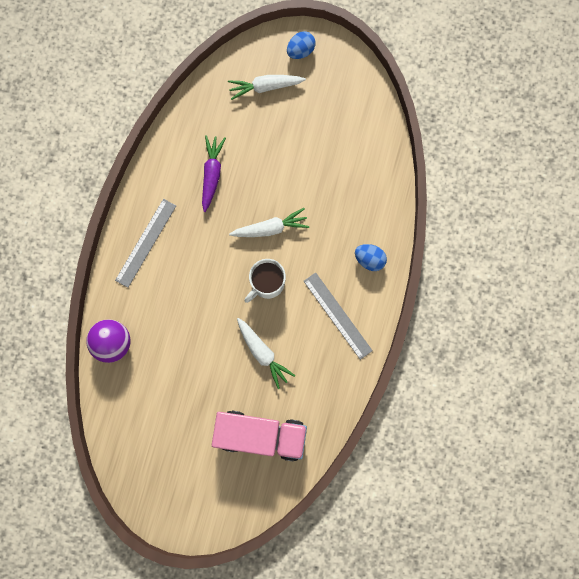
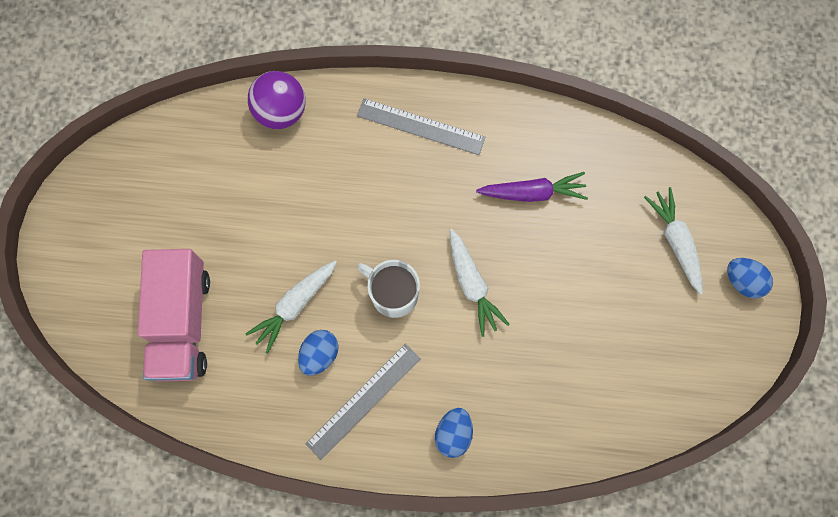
camera: 80 degrees right, 5 degrees down
(301, 341) = (319, 354): none -> blue egg

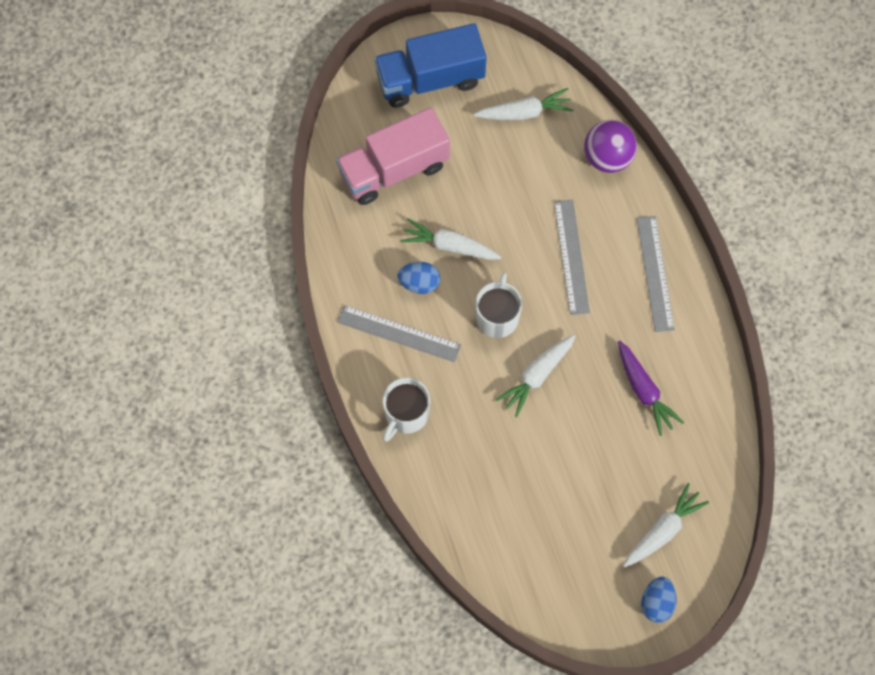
camera: 65 degrees right, 5 degrees down
(103, 239) = (430, 79): none -> blue truck
(191, 166) = (524, 112): none -> white carrot
(365, 194) = (571, 256): none -> grey ruler
(453, 433) = (406, 414): blue egg -> white mug

